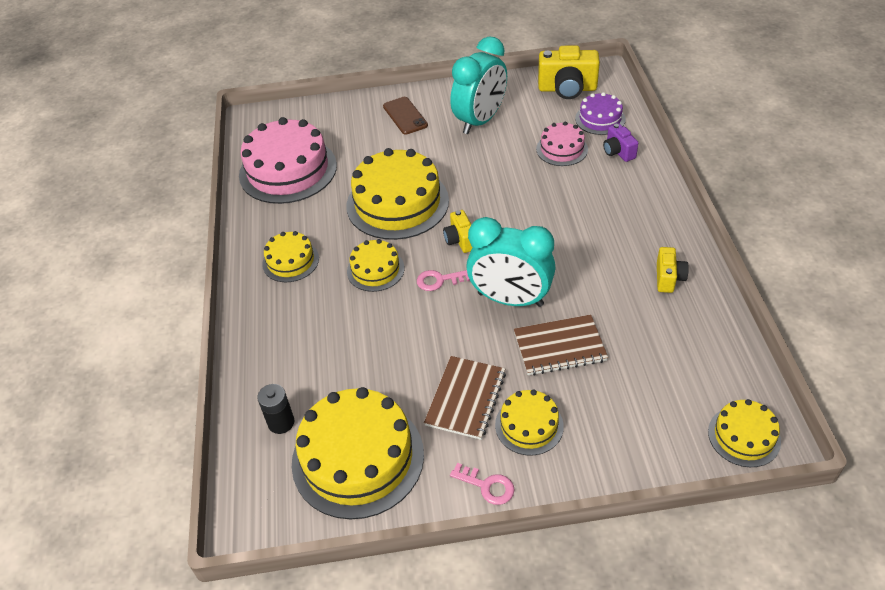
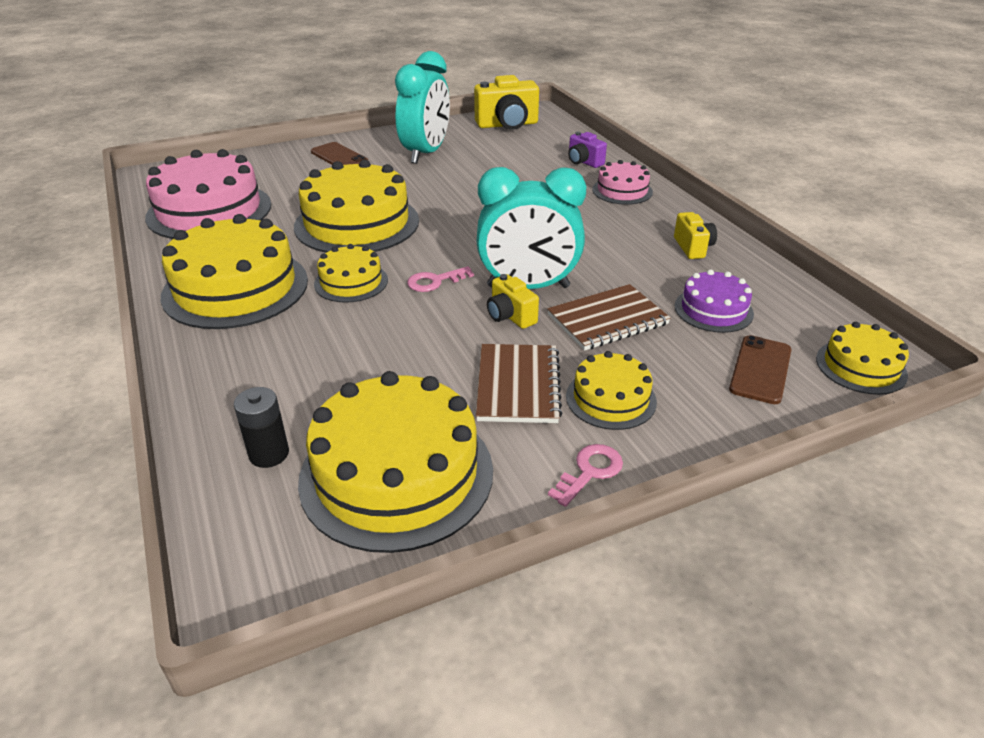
camera: 20 degrees left, 10 degrees down
(290, 261) = (235, 288): yellow cake -> yellow cake, size x1.91
(460, 240) = (445, 245): yellow camera -> yellow camera (510, 316)
(487, 486) = (590, 471): pink key -> pink key turned 60 degrees counterclockwise
(562, 149) = (524, 165): pink cake -> pink cake (622, 191)
(600, 119) = (552, 141): purple cake -> purple cake (713, 310)
(658, 422) = (760, 369): none -> brown phone

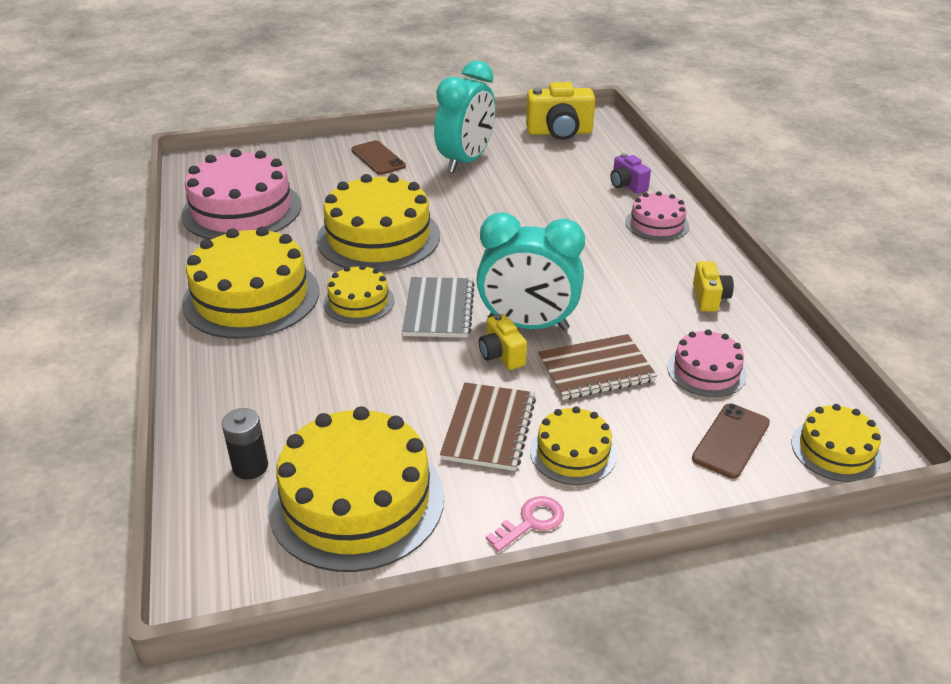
camera: 10 degrees right, 0 degrees up
(435, 281) = (438, 309): pink key -> grey notebook
(713, 310) = (706, 371): purple cake -> pink cake

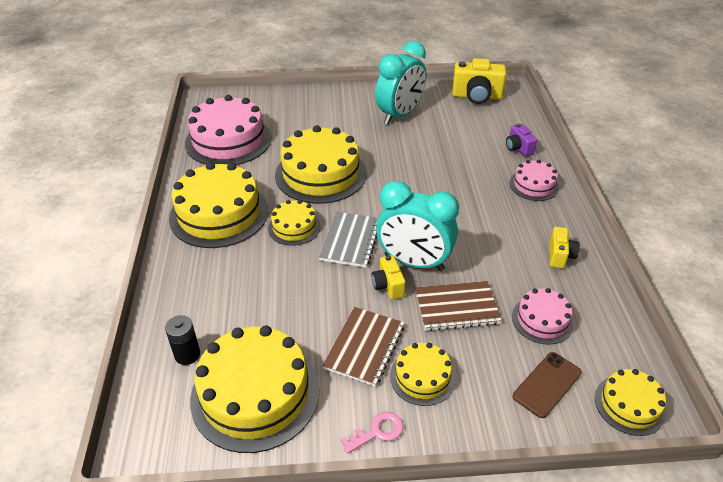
camera: 10 degrees right, 5 degrees up
(378, 158) = (335, 106): brown phone -> none

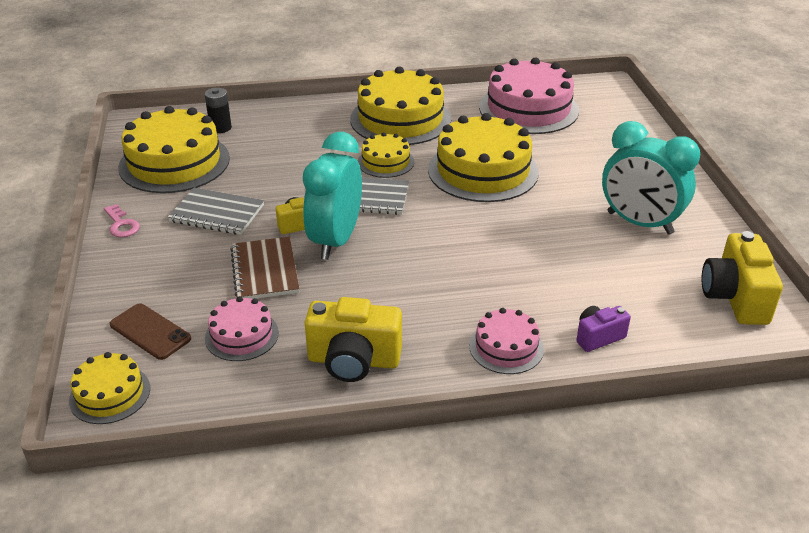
camera: 85 degrees right, 5 degrees down
(364, 347) = (217, 213): brown notebook -> grey notebook
(422, 377) = (175, 248): yellow cake -> none
(560, 256) = (353, 361): yellow camera -> yellow camera, size x1.78

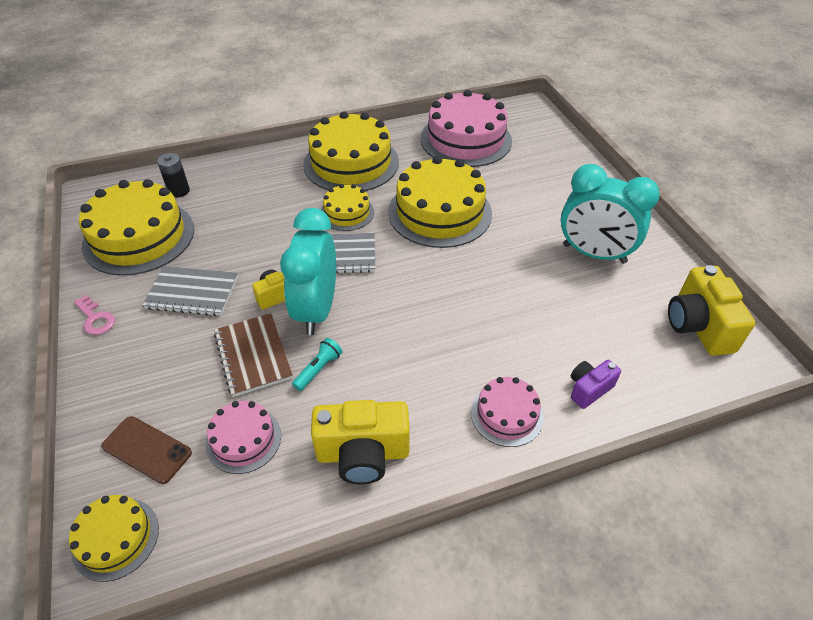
camera: 10 degrees left, 10 degrees up
(326, 289) = (318, 369): none -> turquoise flashlight

